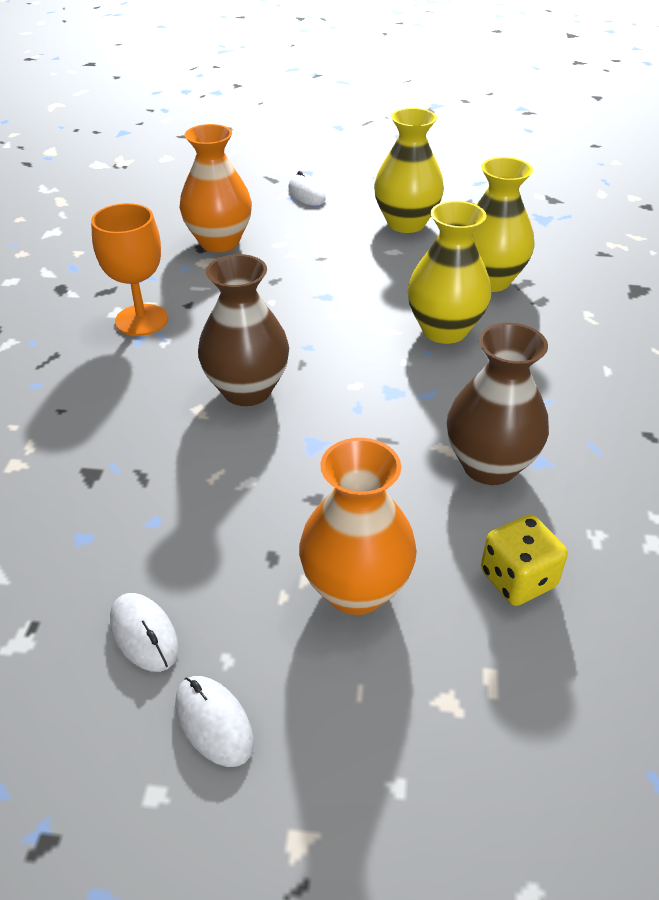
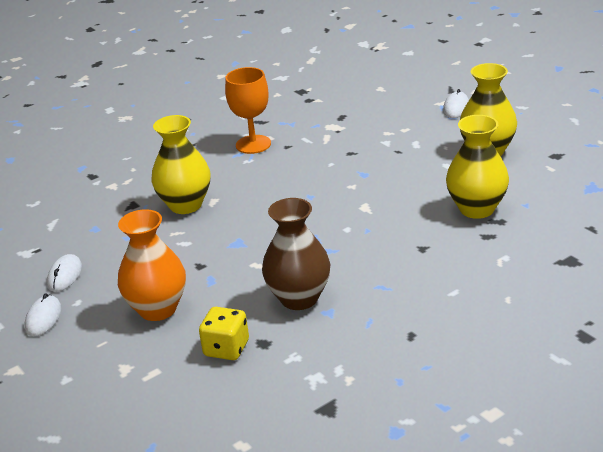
camera: 50 degrees right, 10 degrees down
(219, 242) = (356, 118): orange vase -> none
(247, 390) = (247, 202): brown vase -> none
(444, 330) = (397, 223): yellow vase -> yellow vase (185, 205)

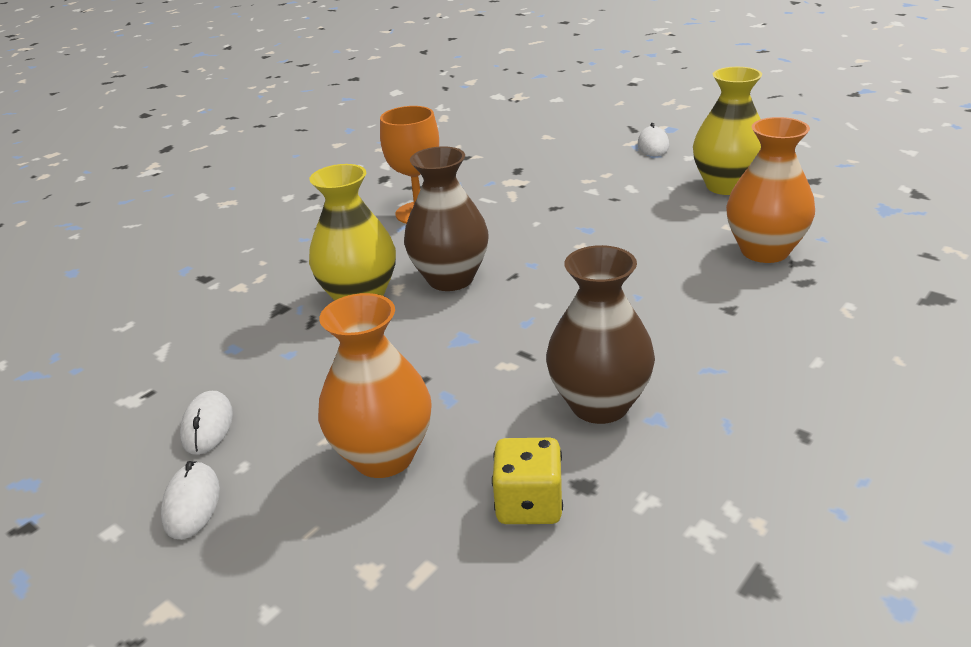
camera: 15 degrees left, 0 degrees up
(250, 199) = (450, 279): none -> brown vase
(476, 209) = (764, 251): yellow vase -> orange vase

